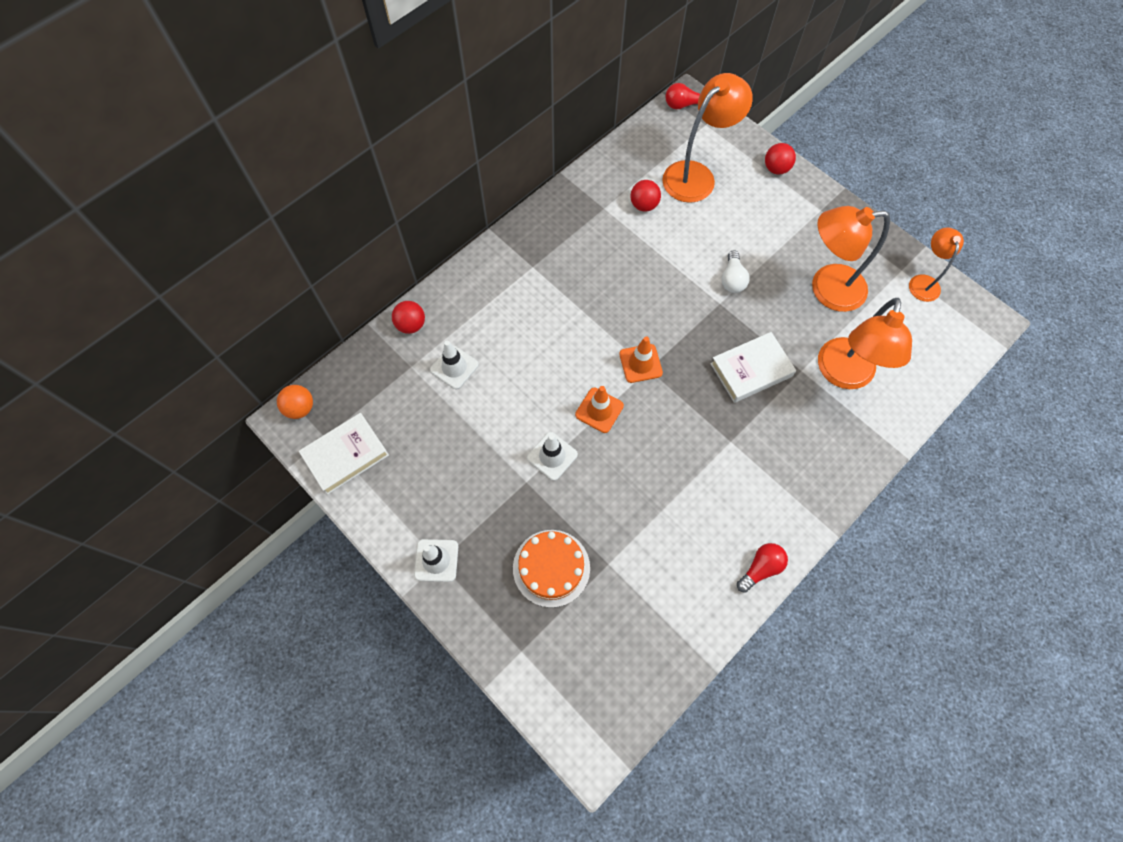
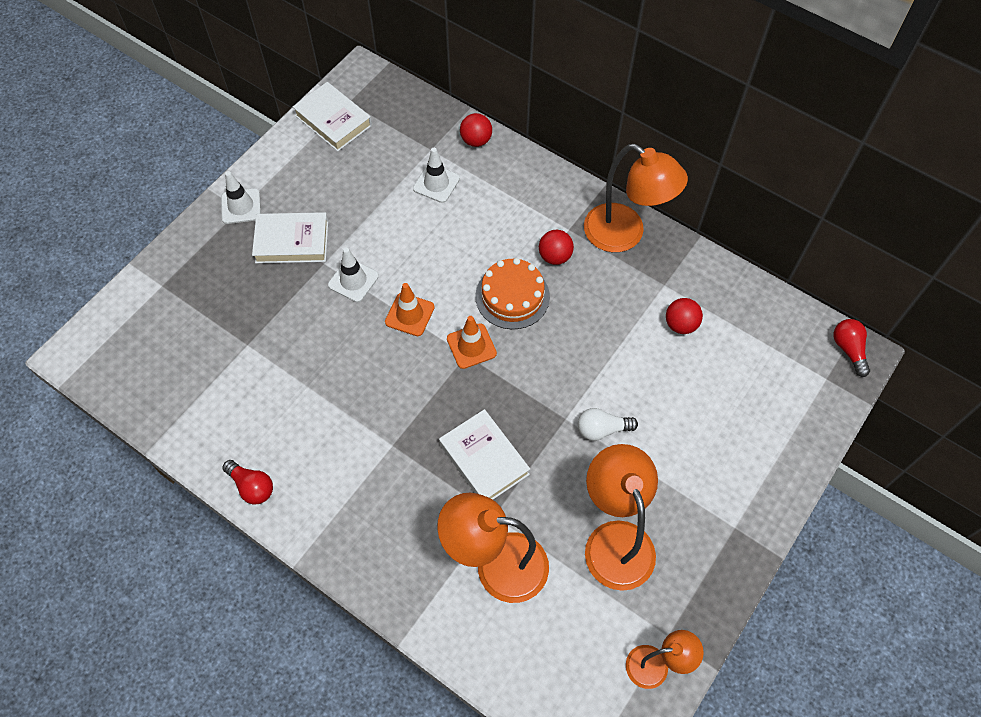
camera: 80 degrees right, 5 degrees down
(300, 408) = (374, 78): orange ball -> none
(493, 510) = (292, 241): none -> white book
(551, 568) = (240, 297): orange cake -> orange cake (512, 296)
(696, 175) = (743, 376): orange lamp -> orange lamp (625, 235)
(776, 169) = (783, 468): red ball -> red ball (555, 256)

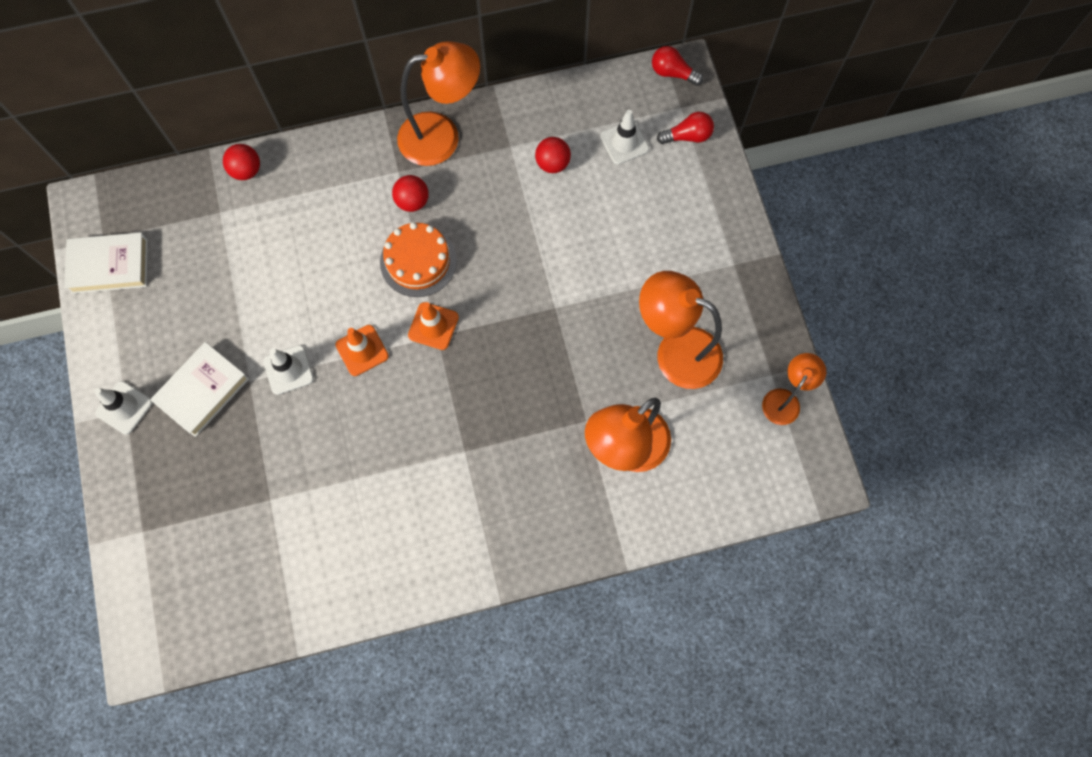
camera: 50 degrees left, 10 degrees up
(252, 486) = (404, 587): red light bulb -> red light bulb (687, 136)
(436, 183) = (258, 234): white traffic cone -> white traffic cone (624, 142)
(484, 459) = (536, 392): white book -> none
(602, 429) = (586, 289): white light bulb -> none

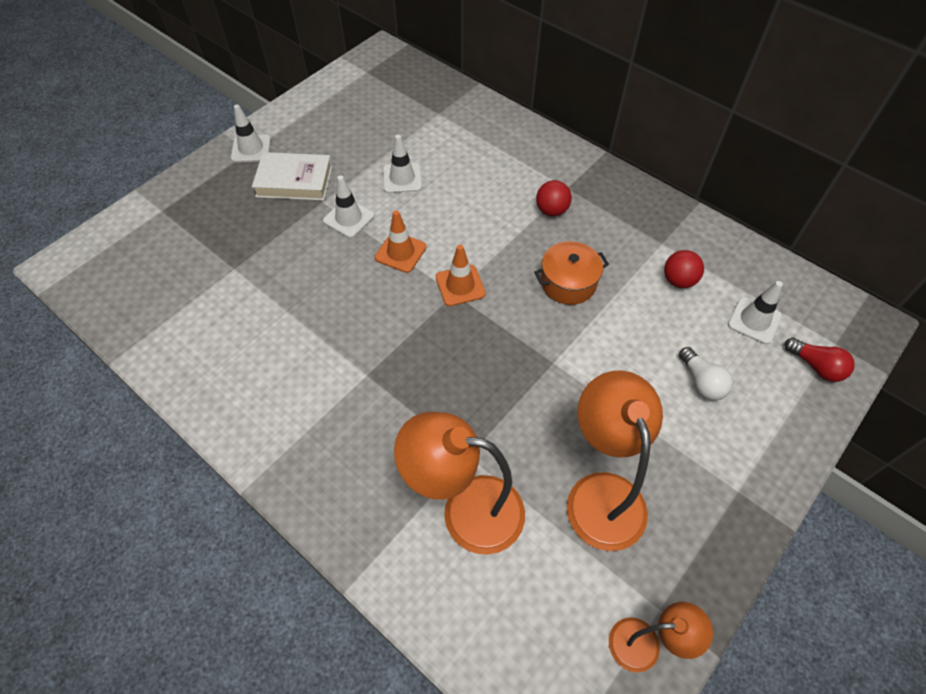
camera: 55 degrees right, 15 degrees down
(110, 266) = (350, 85): white book -> none
(246, 170) = (482, 109): red ball -> none
(277, 296) = (402, 178): none -> white traffic cone
(418, 261) = (506, 243): orange cake -> none
(442, 136) = (623, 196): orange lamp -> none
(493, 243) = (568, 283): none -> orange pot
(644, 220) = (701, 382): none -> white light bulb
(673, 73) = (858, 317): red light bulb -> none

